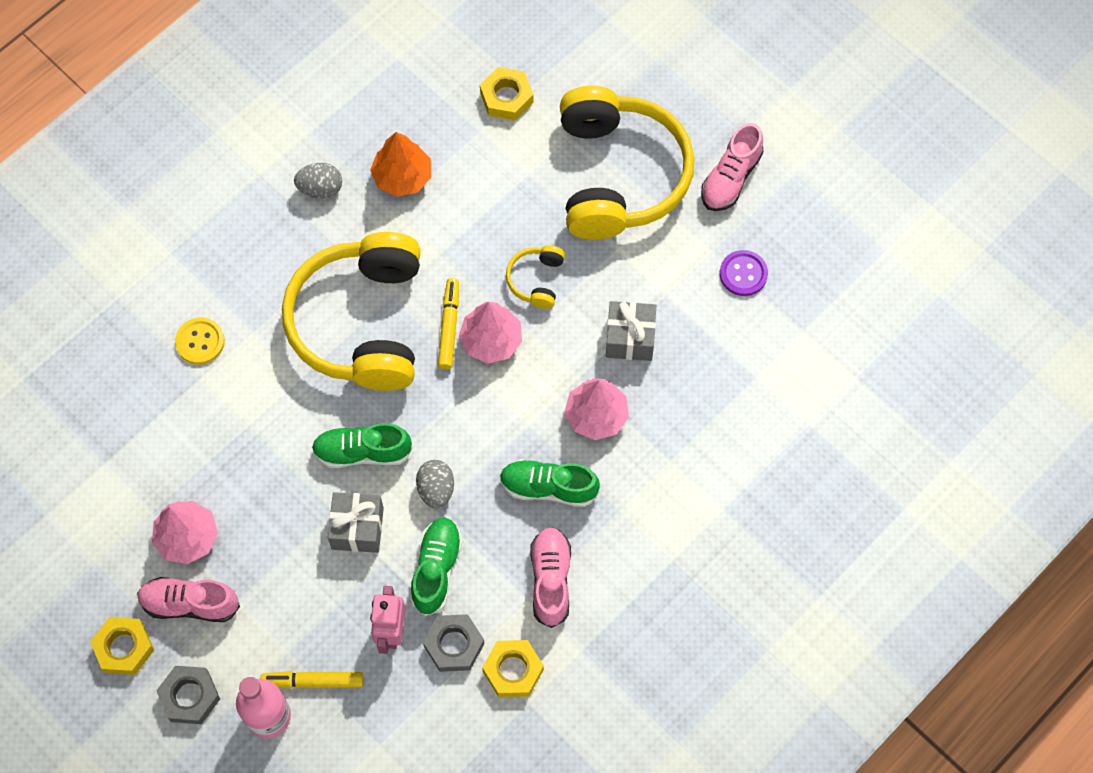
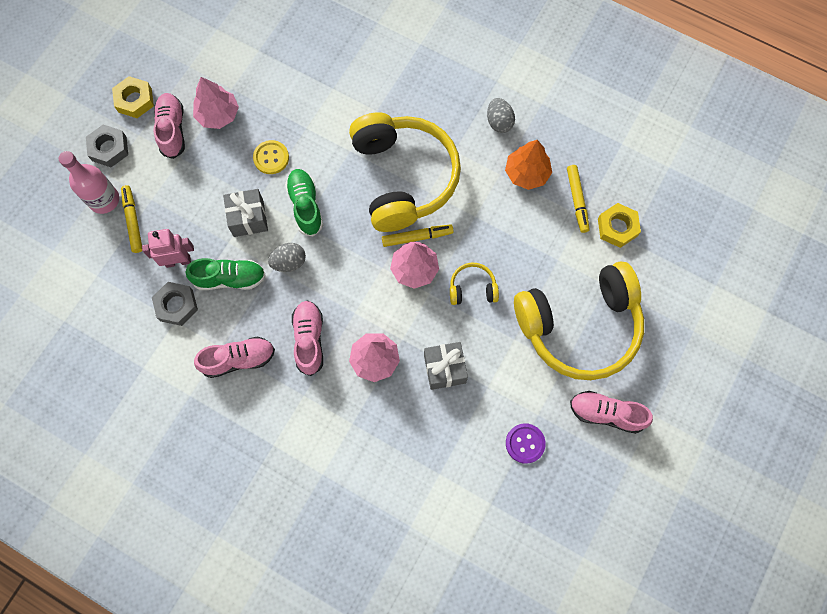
camera: 75 degrees right, 5 degrees up
(200, 342) = (360, 81): yellow button -> yellow button (271, 158)
(361, 322) = (403, 178): yellow headphones -> yellow headphones turned 90 degrees clockwise
(457, 131) = (577, 200): none -> yellow marker
(513, 670) = (165, 351): yellow nut -> none
(548, 487) = (309, 340): green shoe -> pink shoe

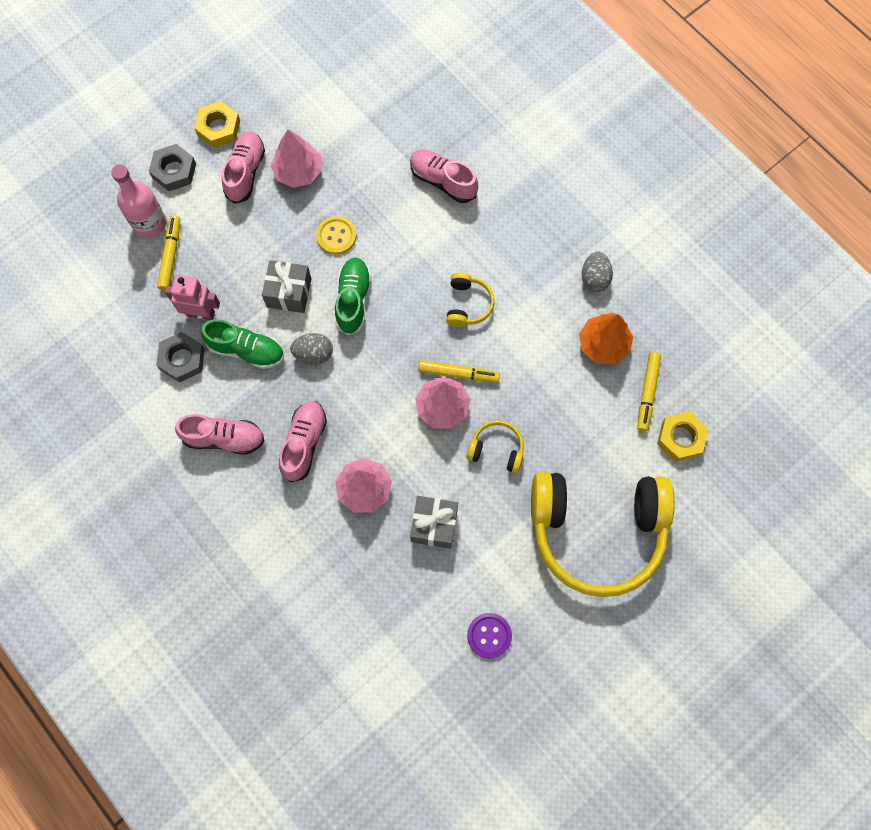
camera: 20 degrees right, 0 degrees up
(403, 178) = (468, 304): yellow headphones -> yellow headphones, size x0.41
(606, 413) = (589, 636): pink shoe -> pink shoe (443, 181)

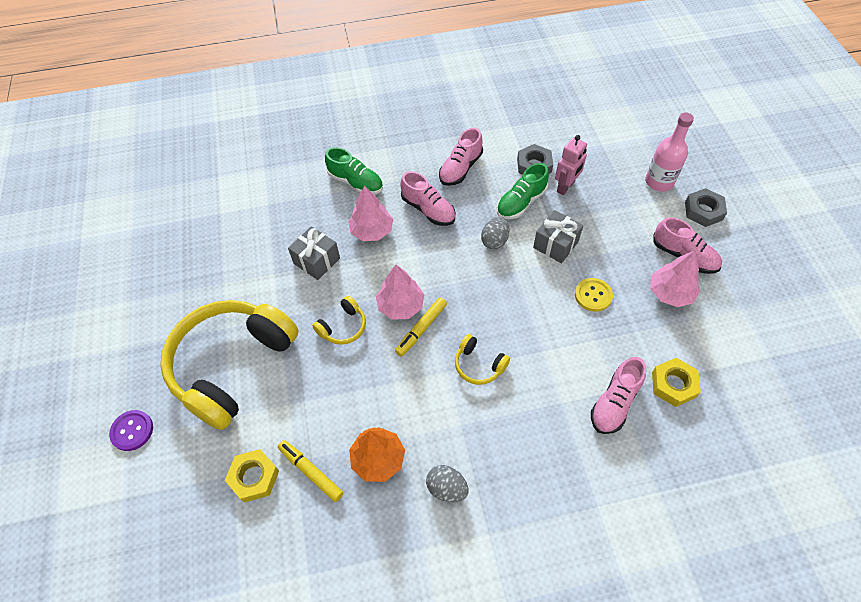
camera: 120 degrees right, 15 degrees down
(171, 255) = (624, 185): yellow marker -> none
(218, 128) = (737, 253): yellow nut -> yellow nut (673, 385)
(353, 300) = (527, 284): green shoe -> green shoe (356, 182)
(443, 181) = (614, 403): pink shoe -> pink shoe turned 150 degrees clockwise
(489, 635) = (219, 260): purple button -> purple button (132, 431)

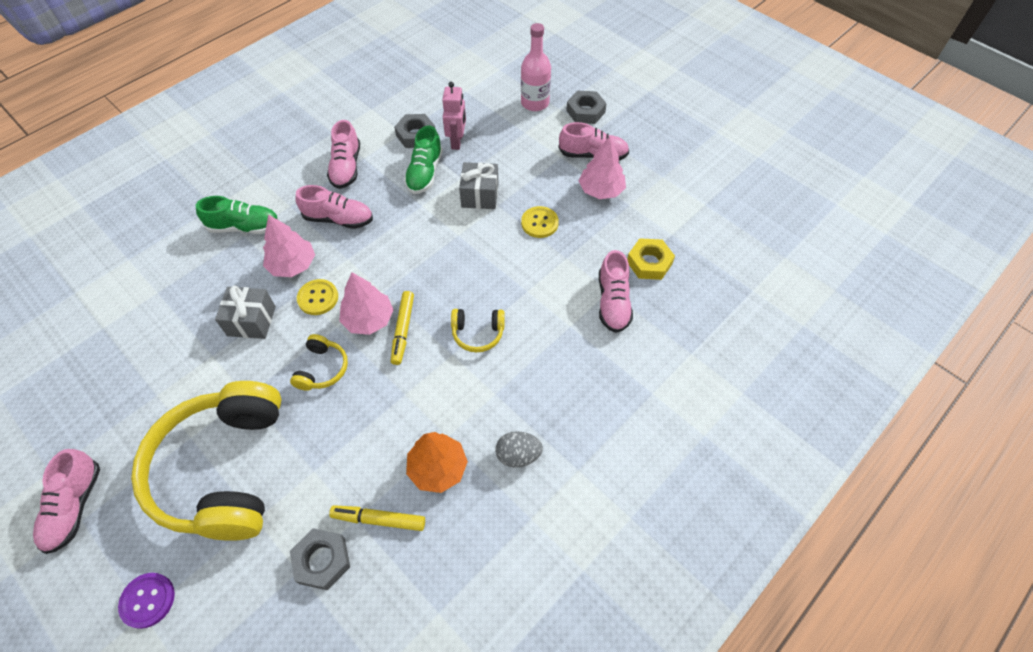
camera: 35 degrees left, 0 degrees up
(129, 335) = (74, 507): none -> pink shoe
(254, 477) = (322, 560): yellow nut -> grey nut
(374, 267) = (318, 298): none -> yellow button
(494, 241) = (422, 218): grey egg -> none

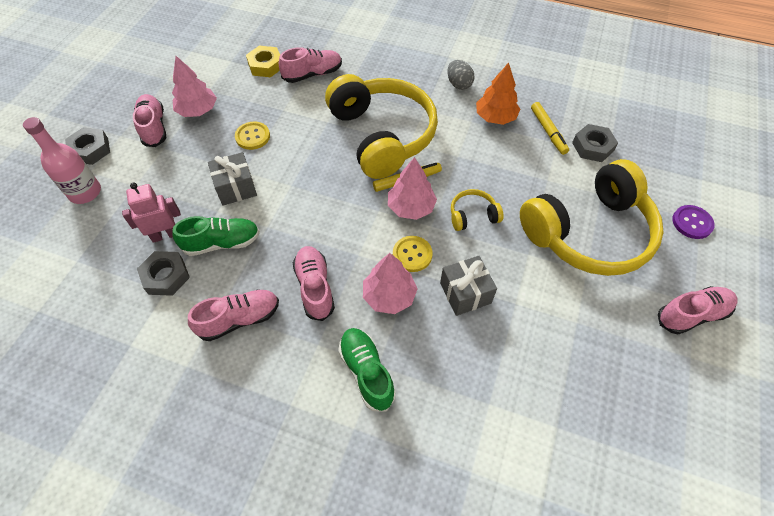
camera: 115 degrees left, 0 degrees up
(478, 333) = (382, 135): yellow headphones -> yellow headphones, size x2.45

